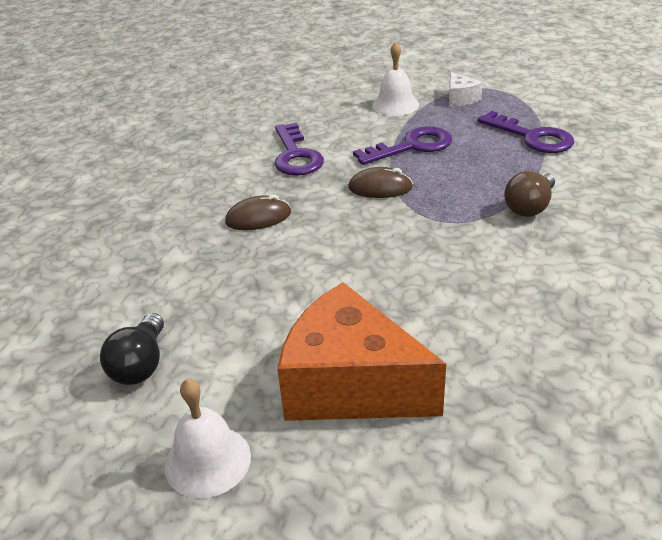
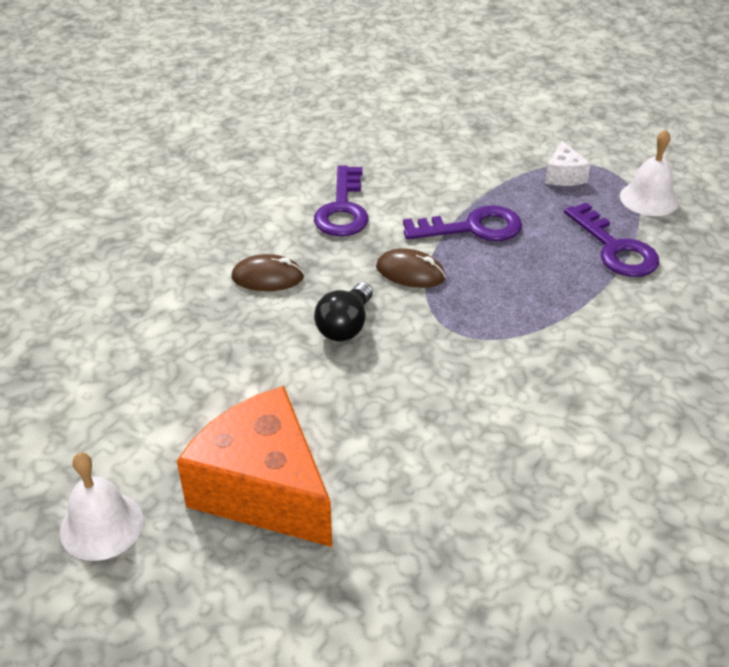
camera: 15 degrees right, 5 degrees up
(141, 364) = (85, 412): black light bulb -> black light bulb (345, 326)
(395, 105) = (485, 167): white bell -> white bell (649, 199)
(530, 207) = (557, 338): brown light bulb -> none

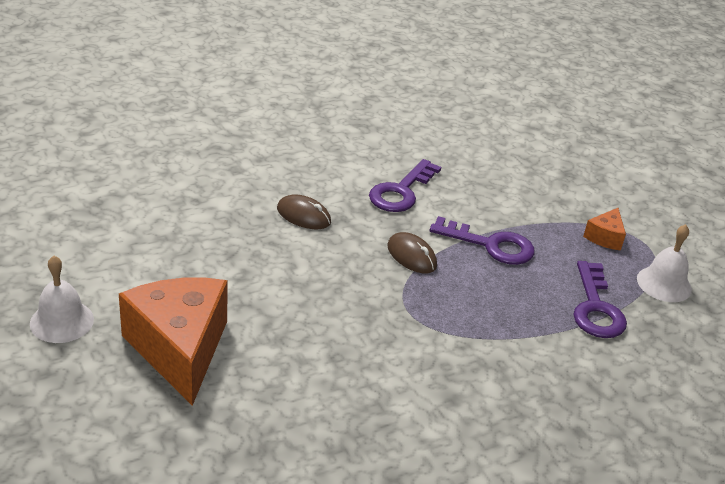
camera: 25 degrees right, 5 degrees down
(345, 326) = (330, 271): black light bulb -> none
(563, 176) = (605, 237): white cheese -> orange cheese

